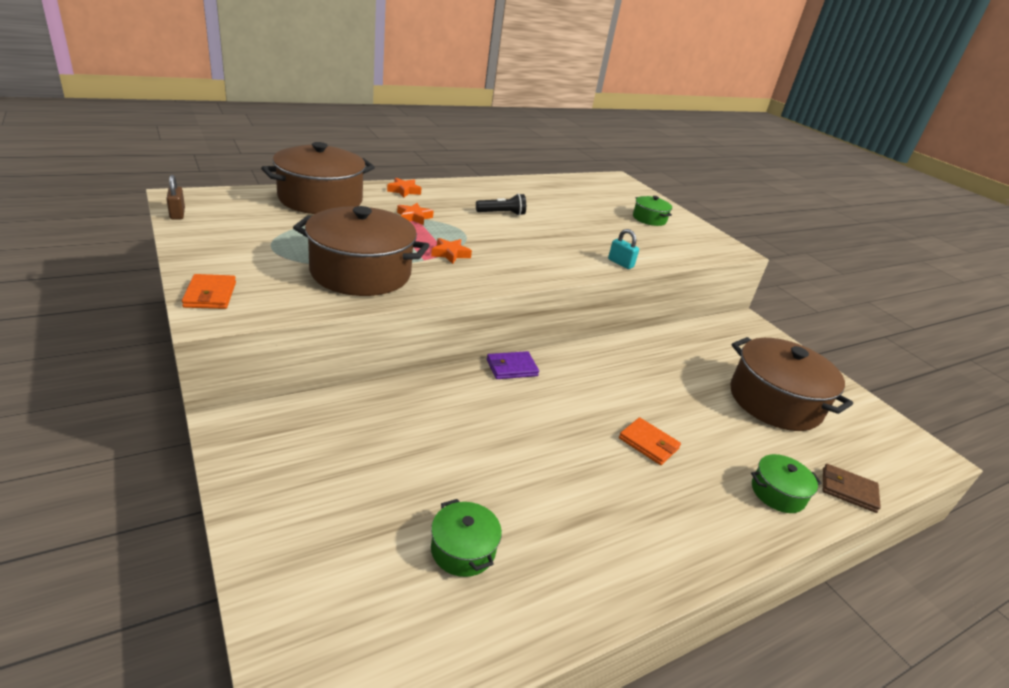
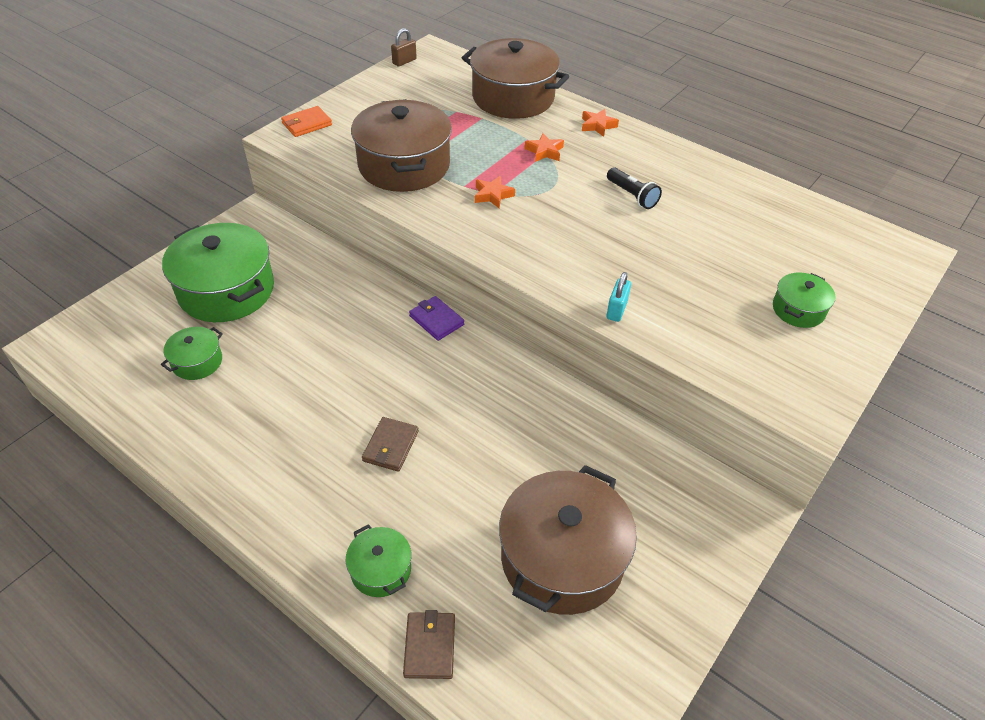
camera: 70 degrees right, 15 degrees up
(354, 489) = (226, 290): none -> green pot
(648, 443) = (391, 446): orange wallet -> brown wallet

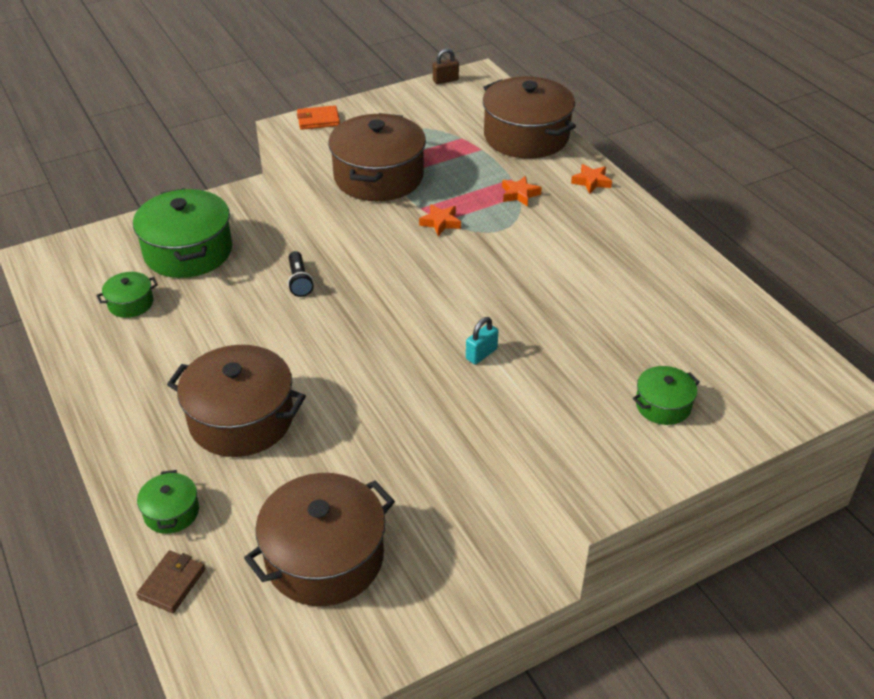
camera: 25 degrees right, 5 degrees down
(391, 446) = (241, 419): brown wallet -> brown pot
(436, 320) = (348, 326): purple wallet -> none
(632, 196) = (575, 256): black flashlight -> black flashlight (299, 281)

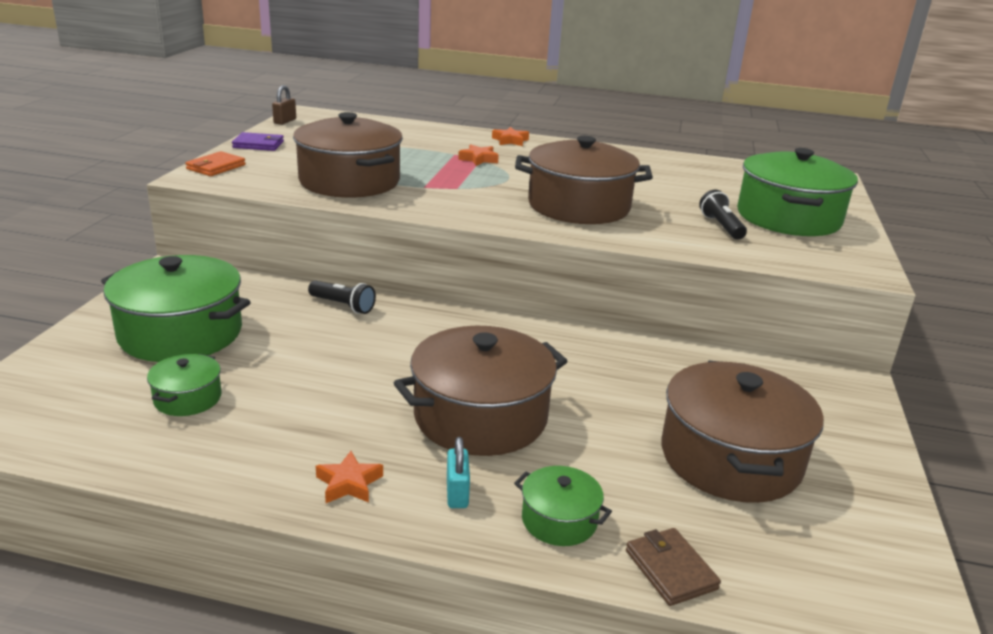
camera: 50 degrees left, 15 degrees down
(383, 104) = (258, 145): none -> purple wallet
(440, 223) = (458, 189): orange star -> orange star (349, 483)
(481, 354) = (646, 240): turquoise padlock -> turquoise padlock (457, 493)
(526, 136) = (415, 132): brown pot -> brown pot (579, 206)
(575, 377) = (721, 226): none -> black flashlight
(663, 405) = (788, 218): green pot -> green pot, size x2.07

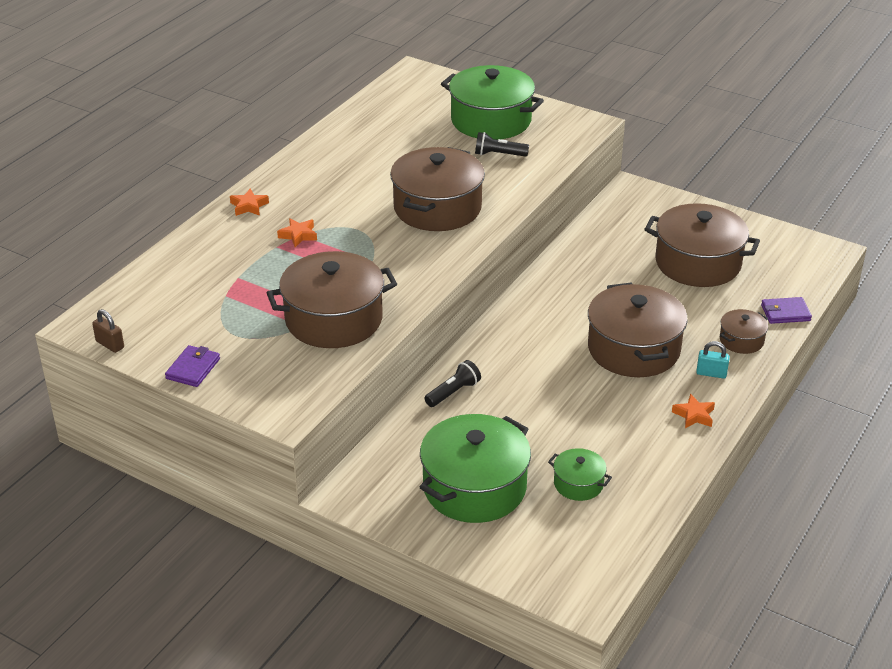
camera: 70 degrees left, 10 degrees up
(216, 167) = (259, 400): orange wallet -> none
(559, 520) = (741, 340): green pot -> brown pot
(670, 570) = (785, 313): brown wallet -> purple wallet

